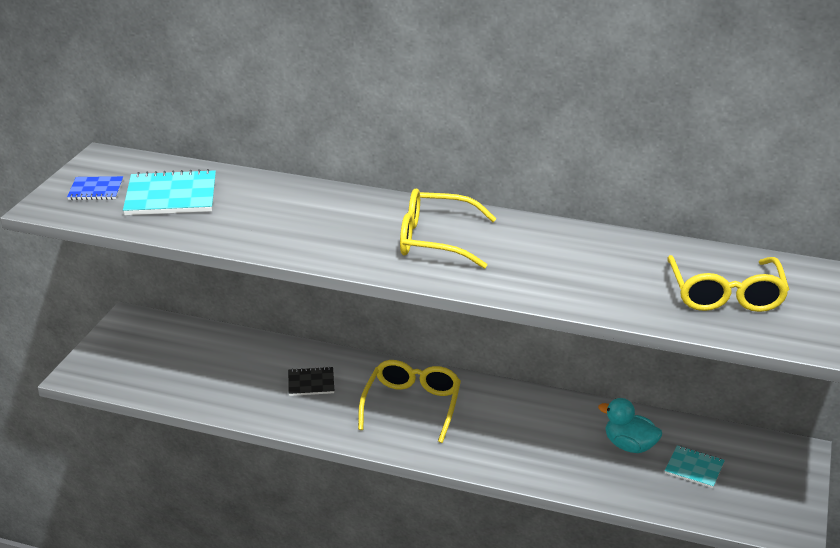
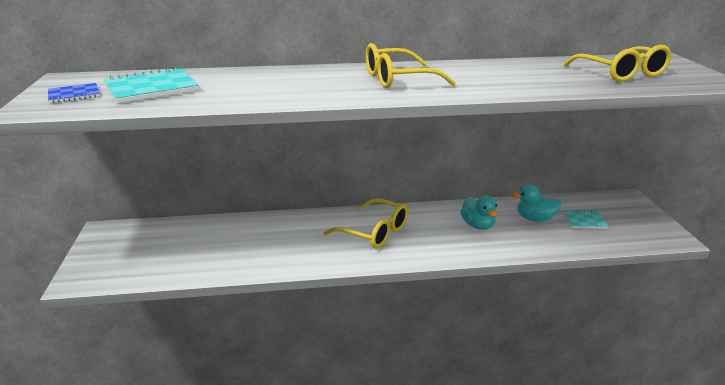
camera: 25 degrees left, 5 degrees down
(311, 383) = (287, 236): black notebook -> none
(412, 405) = (374, 232): yellow glasses -> yellow glasses turned 135 degrees clockwise
(545, 433) = (478, 225): none -> turquoise duck

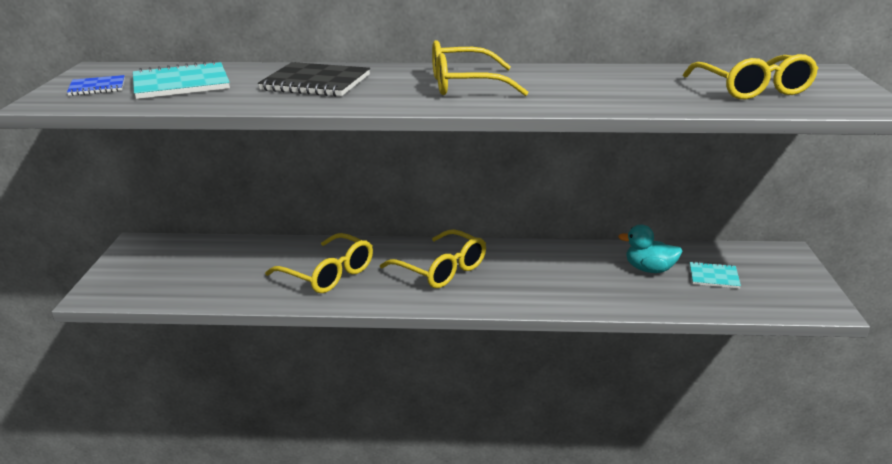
camera: 10 degrees right, 0 degrees up
(271, 82) = (316, 83): none -> black notebook
(282, 244) = (328, 274): none -> yellow glasses
(478, 225) = (572, 272): turquoise duck -> none

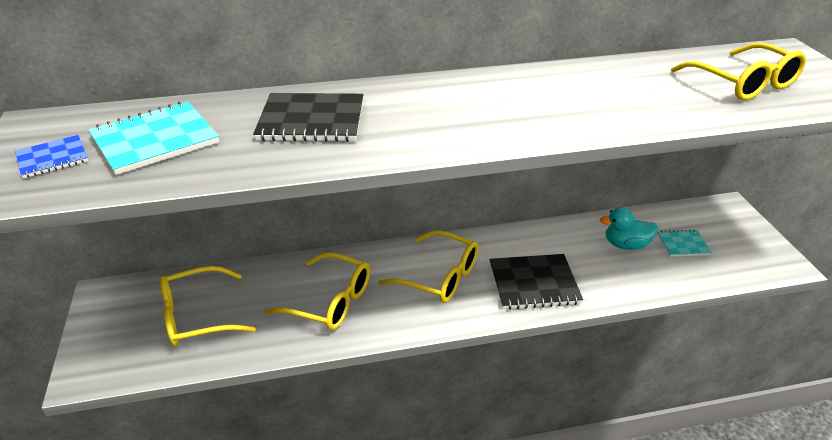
camera: 15 degrees left, 10 degrees up
(464, 85) = (472, 107): yellow glasses -> yellow glasses (197, 316)
(533, 287) = (534, 283): none -> black notebook

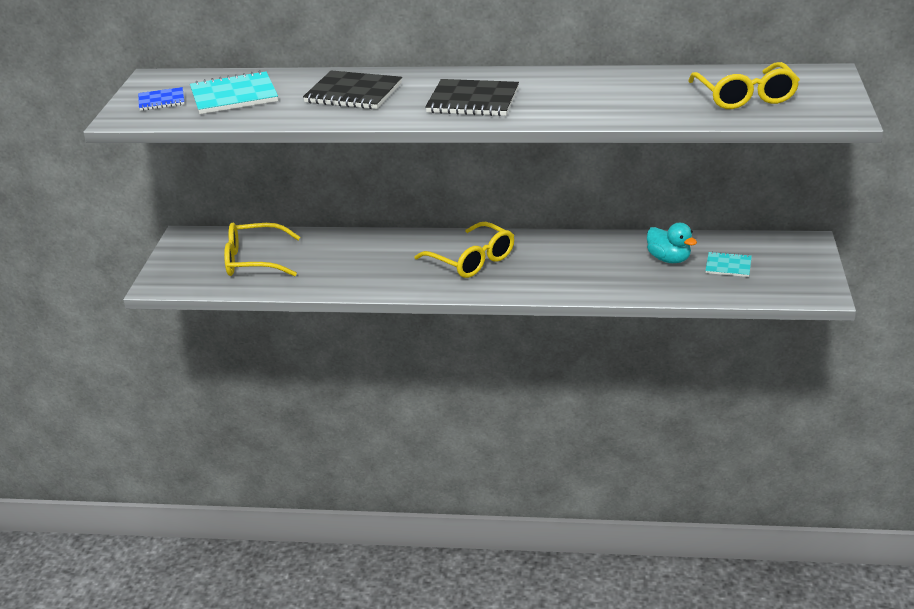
camera: 20 degrees right, 5 degrees down
(330, 301) = (366, 265): yellow glasses -> none
(534, 283) = (555, 276): black notebook -> black notebook (473, 101)
(626, 245) = (669, 259): turquoise duck -> turquoise duck turned 150 degrees counterclockwise

